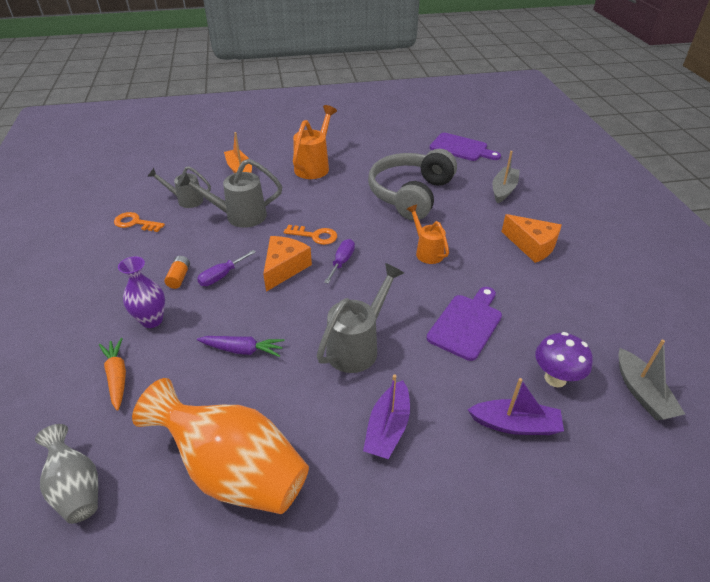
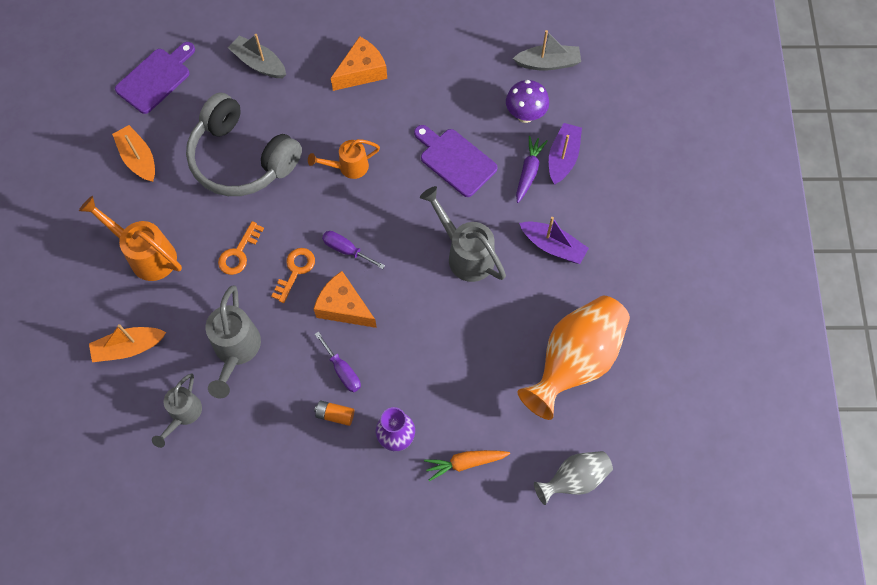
camera: 80 degrees left, 25 degrees up
(135, 223) = (218, 473): orange key -> orange key (239, 253)
(242, 350) = (452, 352): purple carrot -> purple carrot (528, 172)
(391, 151) = (138, 159): none -> orange boat

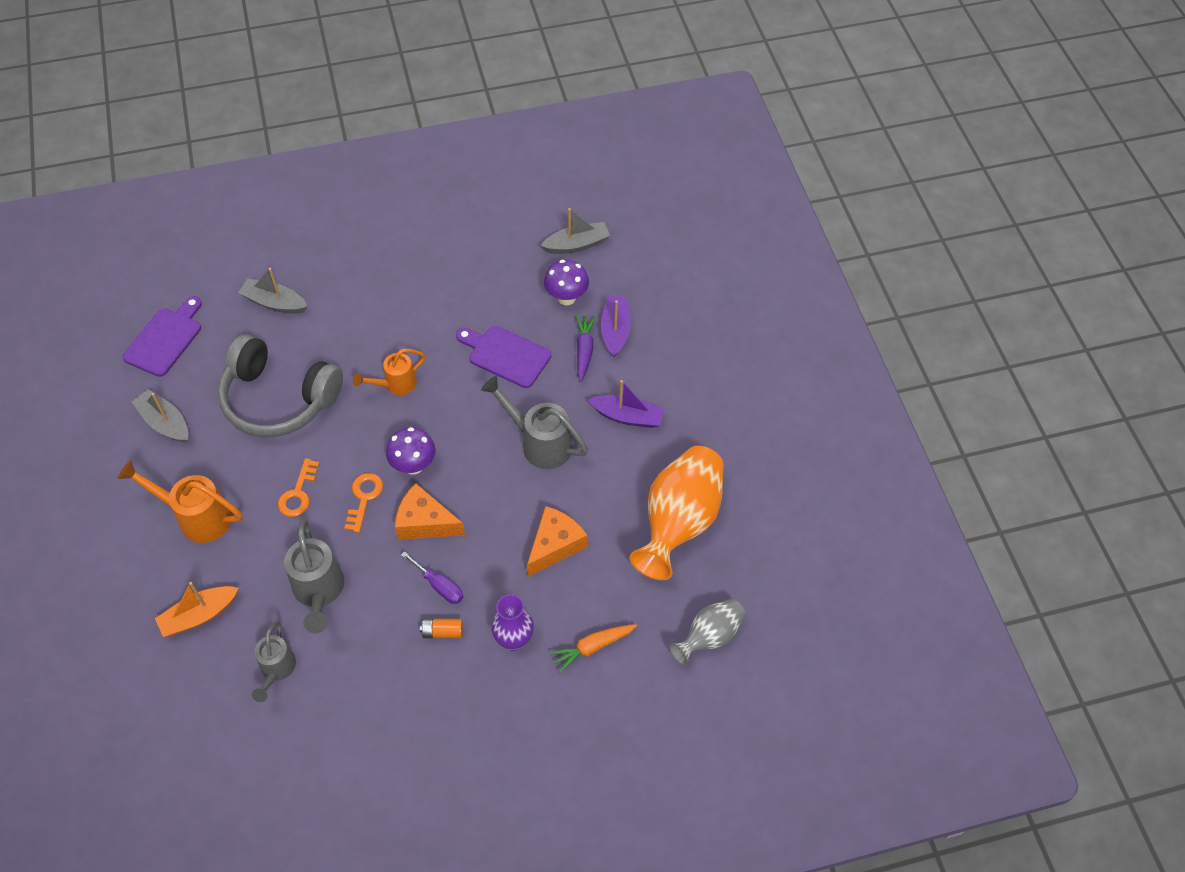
camera: 15 degrees left, 10 degrees down
(138, 159) = (165, 422): orange boat -> grey boat
(346, 250) = (413, 466): purple screwdriver -> purple mushroom
(362, 71) = (386, 289): orange cheese -> orange cheese (555, 545)

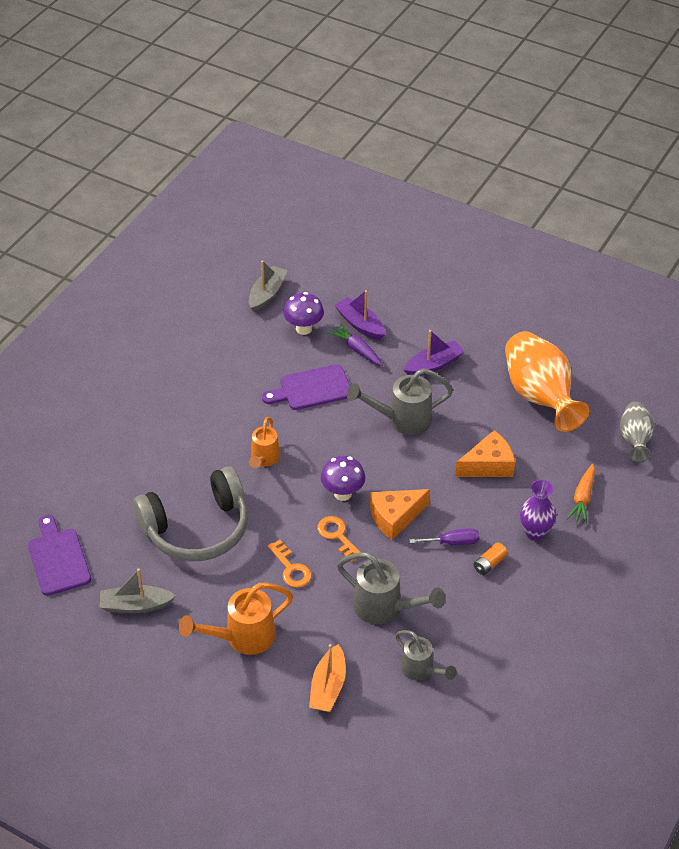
camera: 45 degrees left, 10 degrees down
(274, 303) = (107, 477): grey boat -> none
(555, 545) = (488, 465): orange cheese -> orange cheese turned 75 degrees clockwise

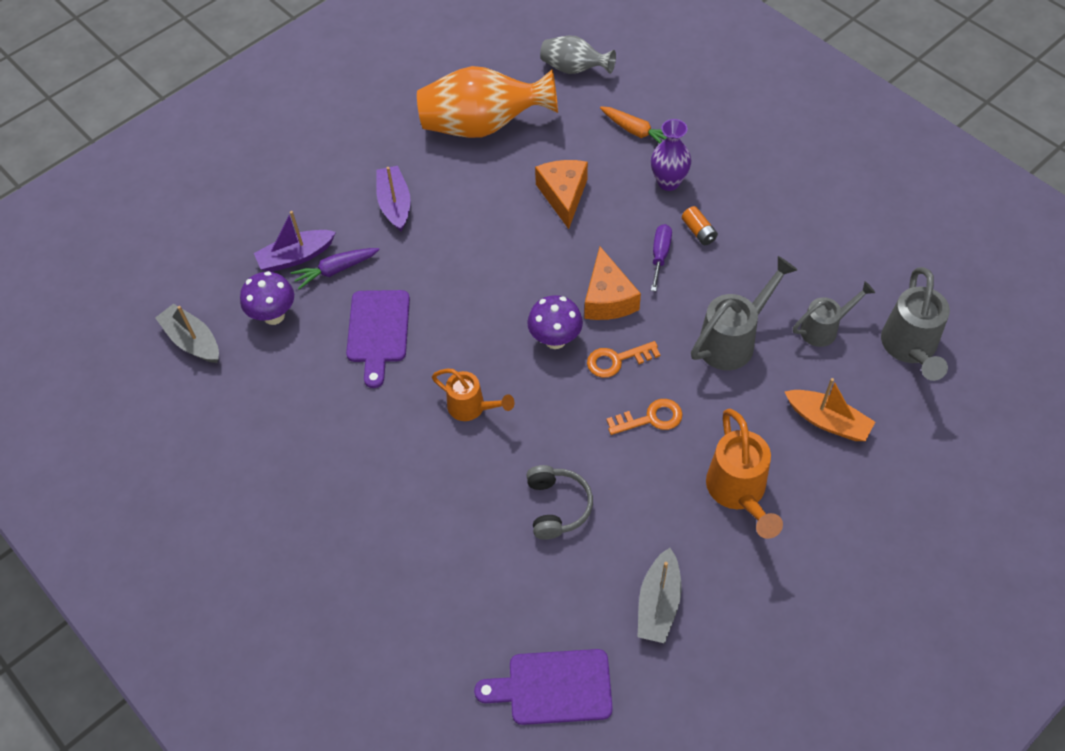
camera: 70 degrees left, 10 degrees up
(197, 528) = (557, 506): grey headphones -> grey headphones, size x0.51
(401, 420) = (465, 255): grey watering can -> grey watering can (910, 349)

